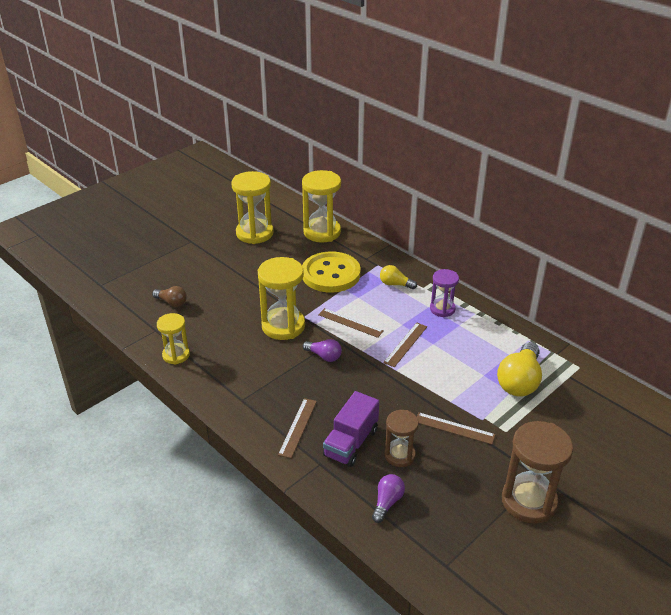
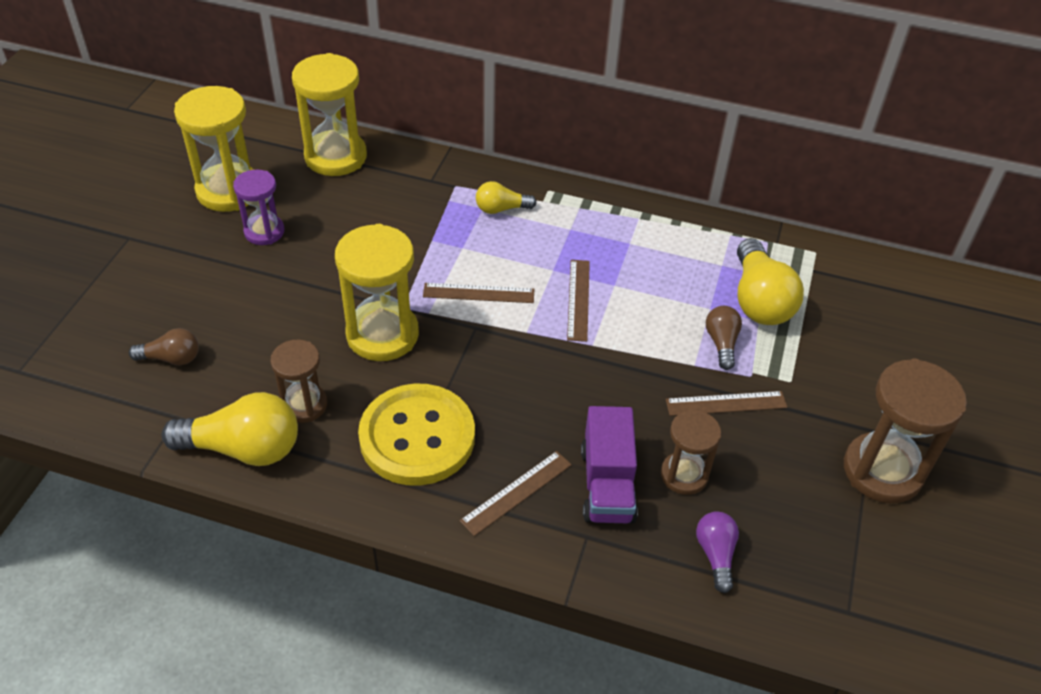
camera: 30 degrees left, 10 degrees up
(176, 355) = (243, 448): yellow hourglass -> yellow light bulb
(219, 345) = (304, 405): none -> brown hourglass
(297, 427) = (516, 492): brown ruler -> brown ruler turned 60 degrees clockwise
(324, 356) = (477, 361): purple light bulb -> none
(331, 274) = (396, 223): yellow button -> yellow button (417, 437)
(442, 309) = (591, 226): purple hourglass -> purple hourglass (264, 232)
(476, 396) = (721, 343): none -> brown light bulb

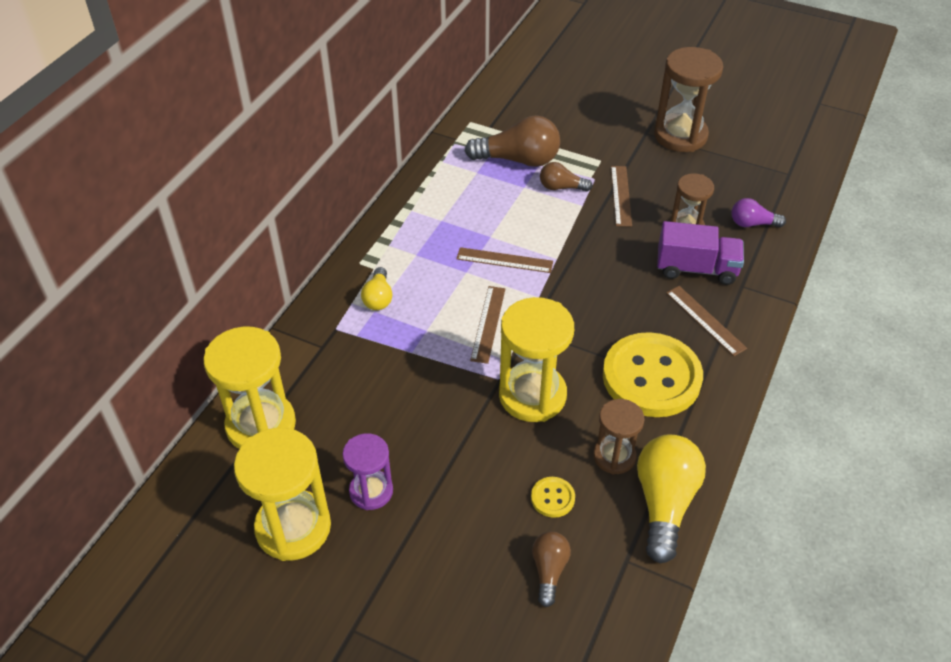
camera: 80 degrees left, 0 degrees up
(253, 357) = (552, 498): none -> yellow button
(759, 300) = (518, 160): yellow light bulb -> brown light bulb

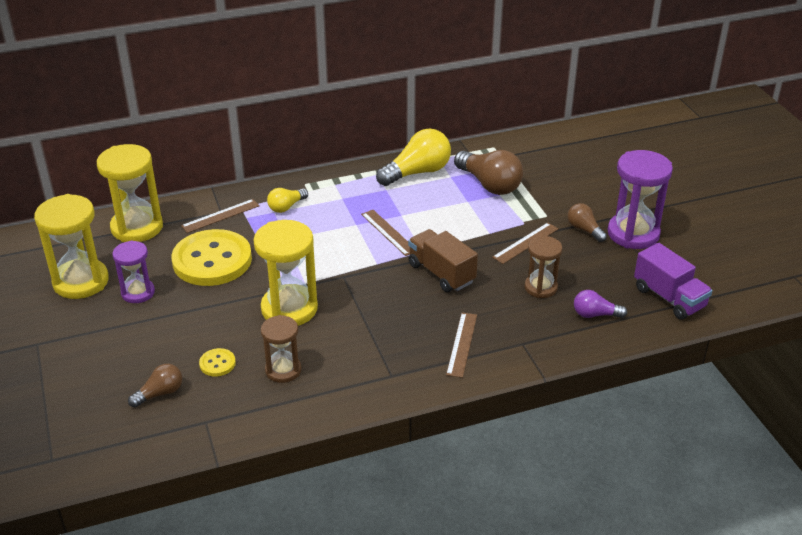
camera: 45 degrees right, 10 degrees down
(488, 324) = (324, 258): brown ruler -> brown ruler (220, 216)
(561, 187) = (492, 215): brown light bulb -> brown light bulb (584, 230)
(600, 268) = (441, 273): none -> brown truck
(651, 377) = (373, 349): yellow button -> yellow button (212, 260)
(664, 503) = (271, 413): yellow light bulb -> yellow light bulb (417, 172)
(680, 136) = (633, 234): brown hourglass -> purple hourglass
(696, 269) = (506, 314): purple truck -> purple truck (669, 298)
(752, 224) = (595, 315): purple light bulb -> purple light bulb turned 45 degrees counterclockwise

